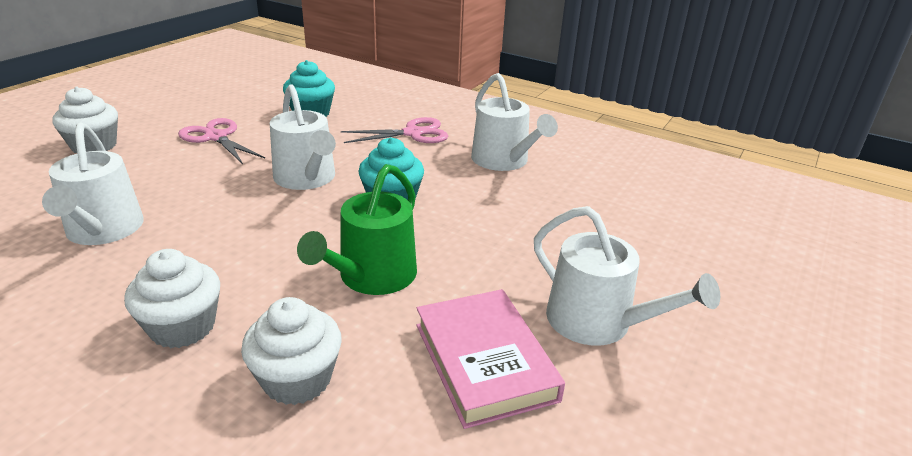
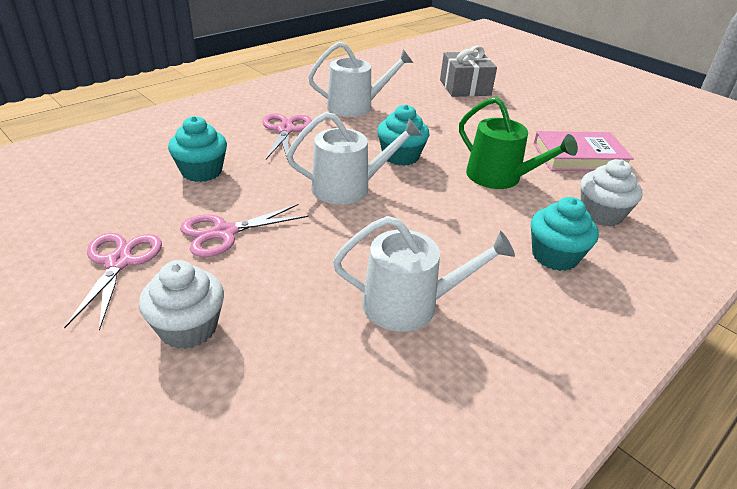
camera: 75 degrees left, 5 degrees up
(174, 112) = (119, 262): none -> pink scissors
(183, 327) = (554, 256): white cupcake -> turquoise cupcake
(598, 322) = (546, 122): white watering can -> none
(654, 233) = (465, 88): none -> grey gift

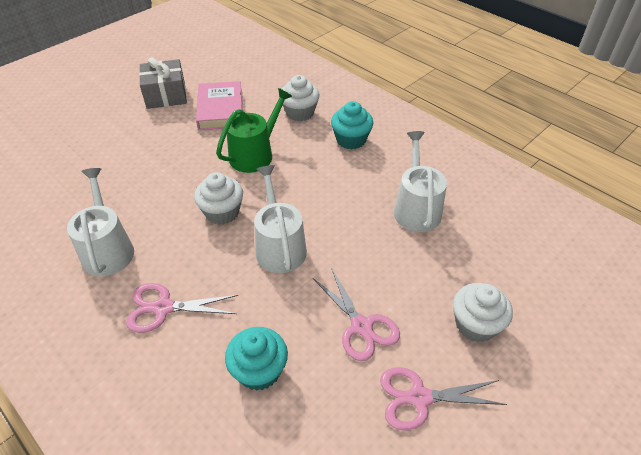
camera: 90 degrees left, 10 degrees up
(400, 156) = (222, 212): turquoise cupcake -> white cupcake
(465, 88) = (72, 162): grey gift -> grey gift (166, 95)

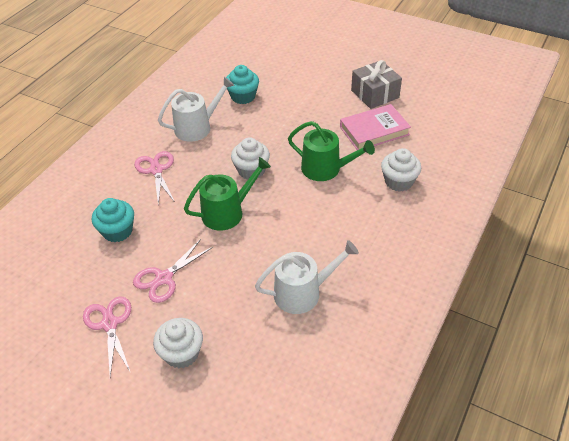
camera: 75 degrees right, 0 degrees up
(279, 246) = (227, 212): white watering can -> green watering can
(351, 140) = (377, 227): turquoise cupcake -> turquoise cupcake (243, 96)

